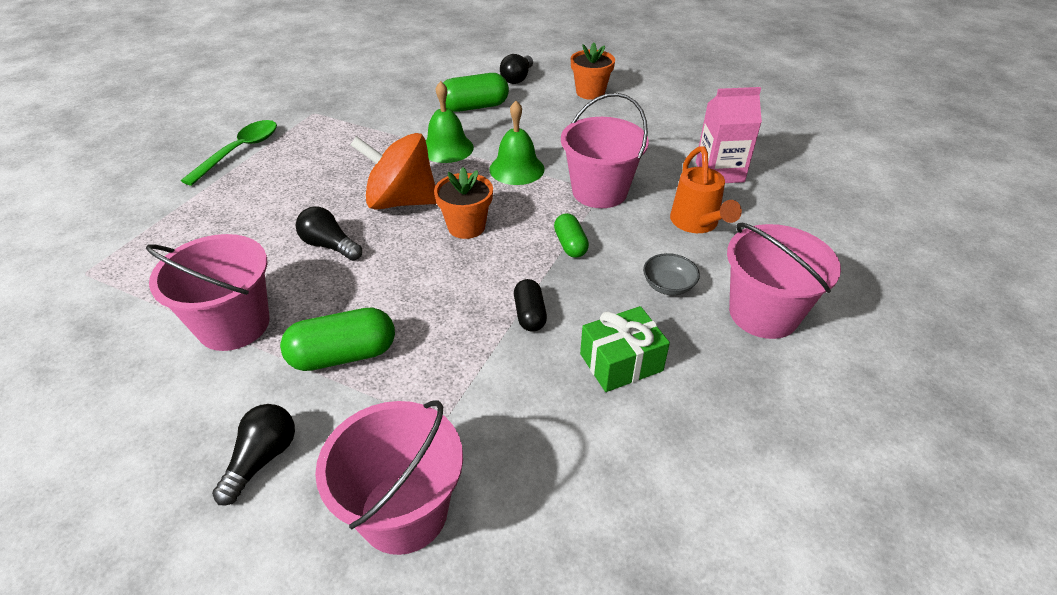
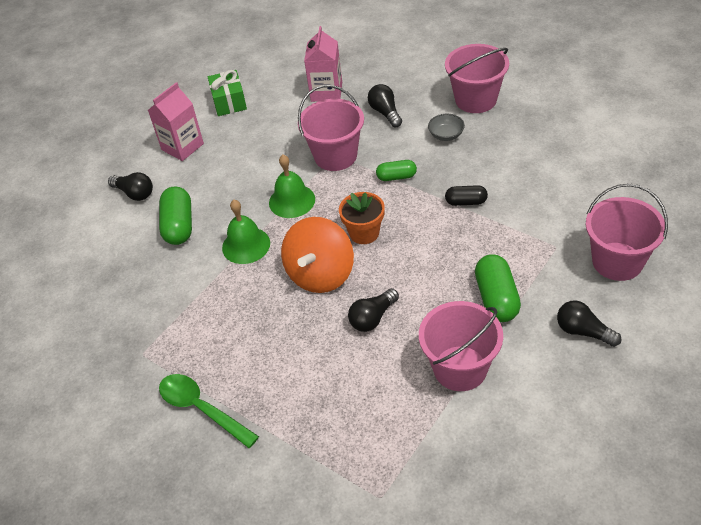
camera: 75 degrees left, 5 degrees up
(590, 92) = (182, 147): orange flower pot -> pink carton
(621, 362) = (511, 164): green gift -> green gift (229, 102)
(697, 224) = (385, 112): orange watering can -> black light bulb

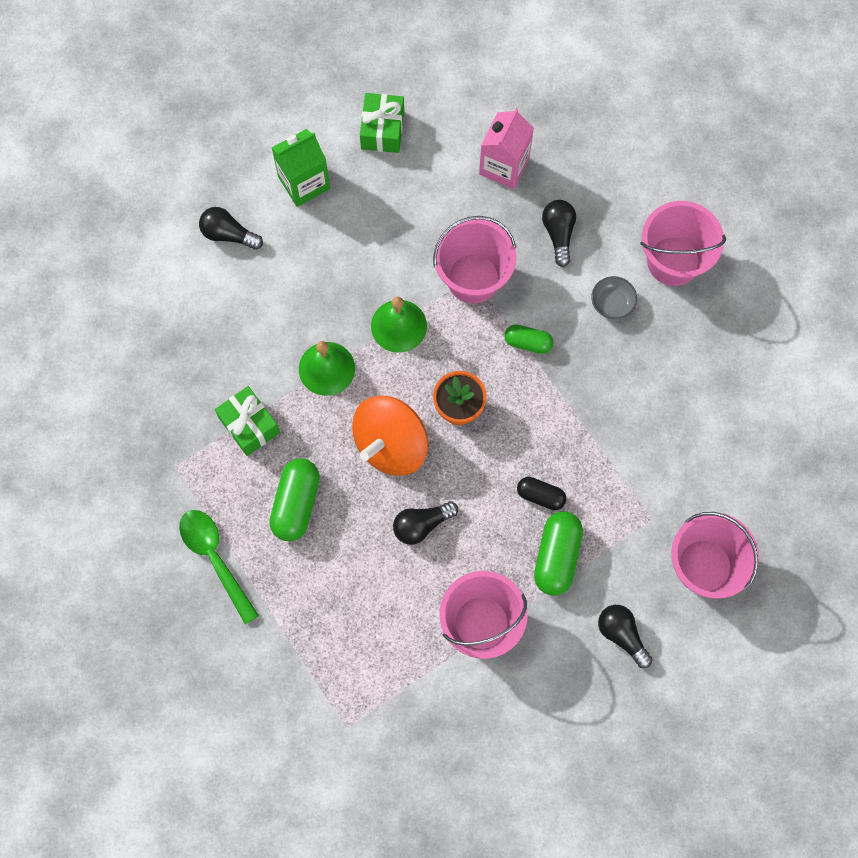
camera: 15 degrees right, 25 degrees up
(134, 193) = (228, 234): black light bulb -> black light bulb turned 150 degrees clockwise
(179, 226) = (263, 307): green capsule -> green capsule (296, 504)
(182, 147) = (304, 182): pink carton -> green carton
(196, 303) = (249, 425): none -> green gift
(466, 202) = (587, 414): black capsule -> black capsule (540, 496)

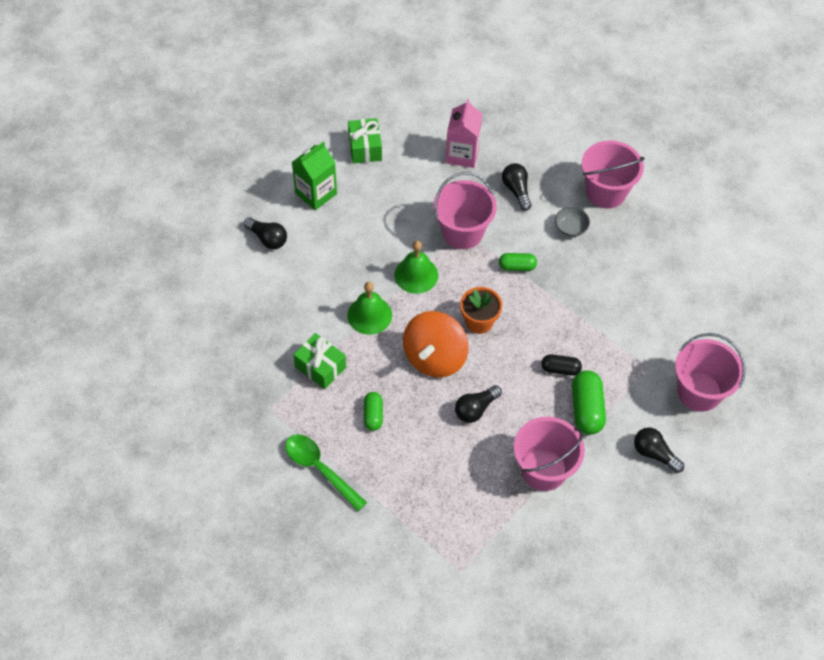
camera: 15 degrees left, 15 degrees down
(228, 234) = (268, 239): black light bulb -> black light bulb turned 150 degrees counterclockwise
(296, 504) = (373, 415): green capsule -> green capsule, size x0.60

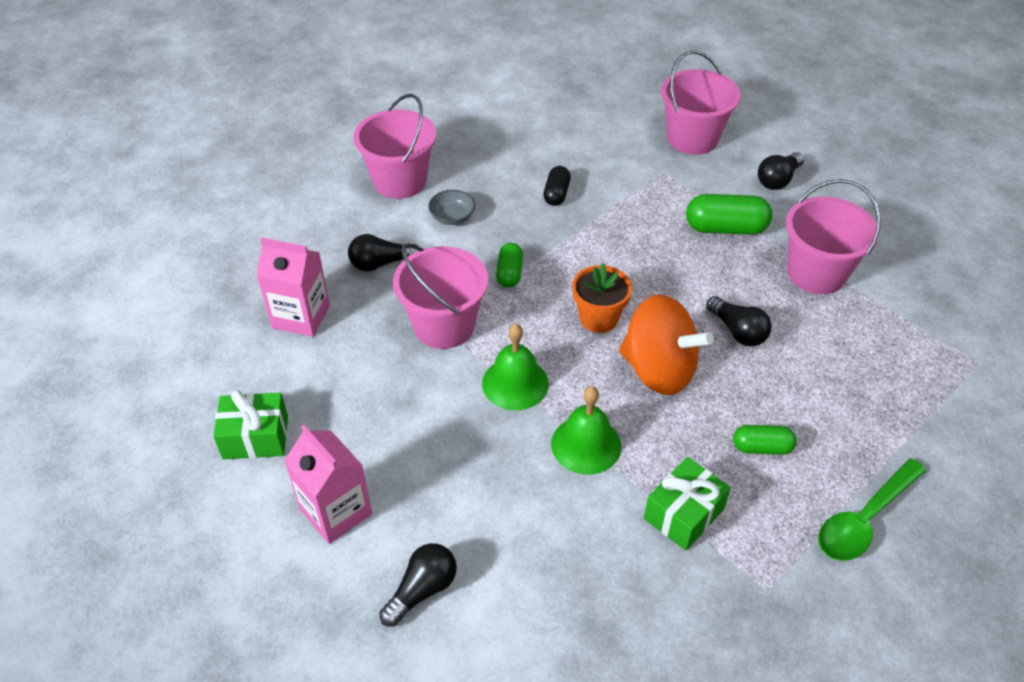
camera: 85 degrees left, 10 degrees down
(316, 193) = (336, 511): green carton -> pink carton
(560, 369) = (670, 246): black capsule -> black capsule (556, 194)

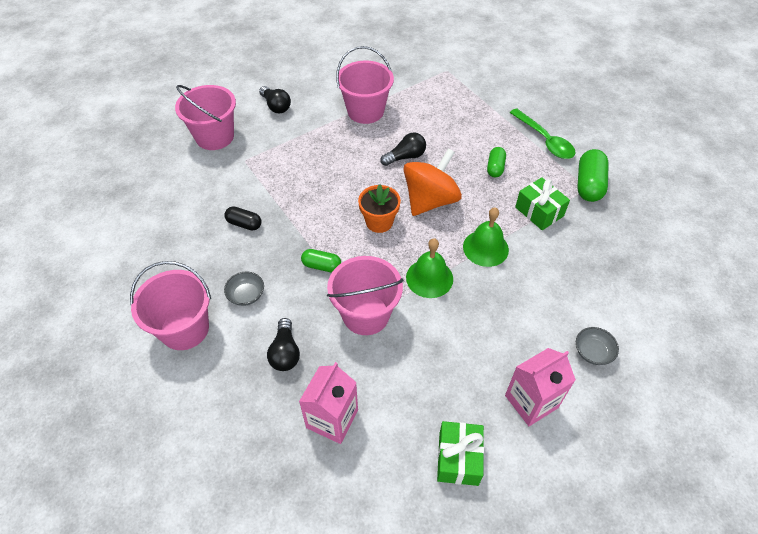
camera: 80 degrees left, 5 degrees up
(422, 590) = (593, 352): black light bulb -> grey bowl
(725, 228) = (313, 141): green capsule -> green capsule (589, 185)

